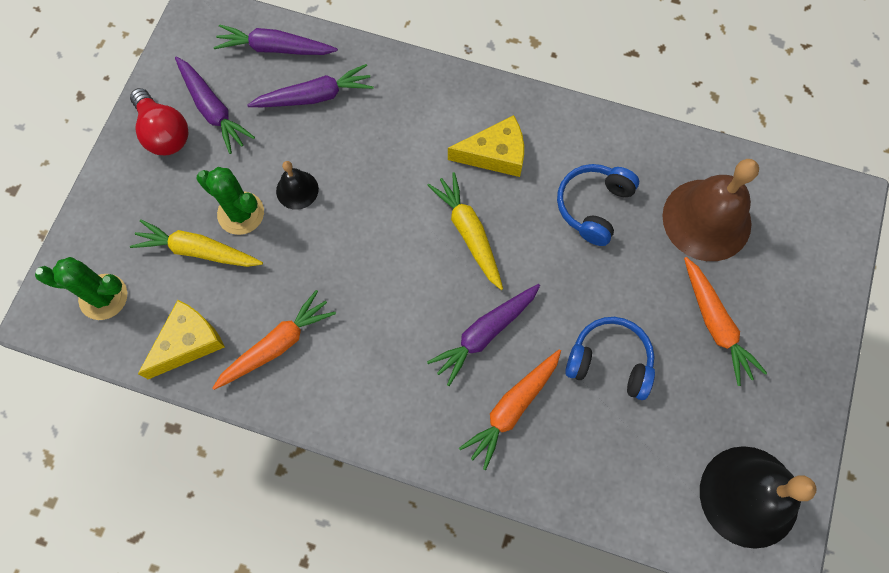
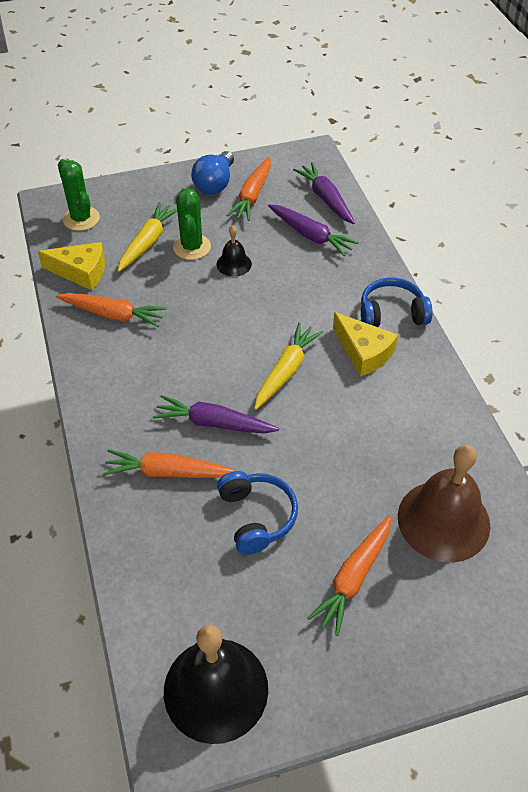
camera: 55 degrees right, 20 degrees down
(164, 133) = (215, 184): red light bulb -> blue light bulb
(198, 250) = (148, 242): yellow carrot -> yellow carrot turned 45 degrees clockwise
(213, 110) = (252, 196): purple carrot -> orange carrot
(593, 206) = (380, 435): blue headphones -> blue headphones (392, 313)

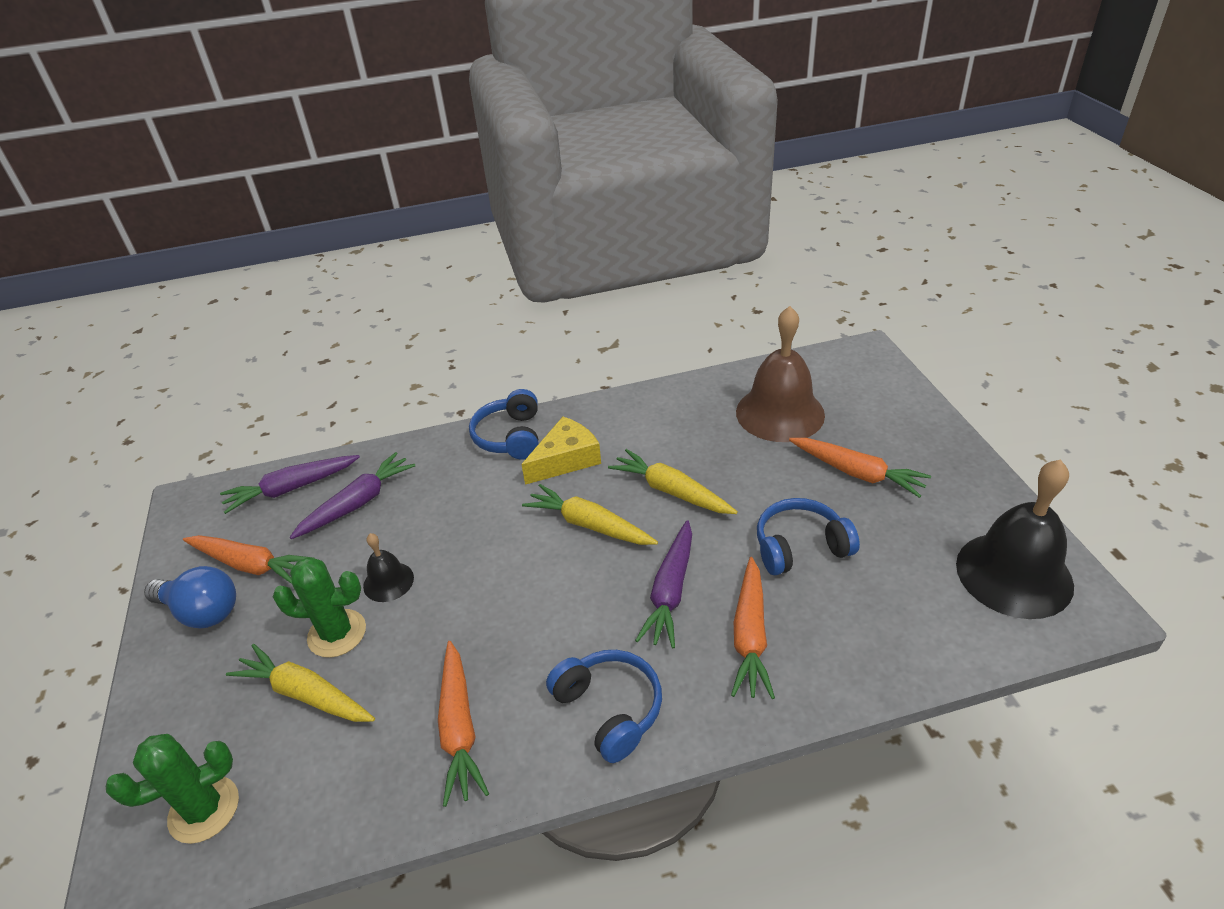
camera: 85 degrees left, 10 degrees down
(81, 272) = (347, 791): yellow cheese -> none
(113, 314) = (459, 728): orange carrot -> orange carrot turned 150 degrees clockwise
(116, 388) = (609, 709): none -> blue headphones
(326, 425) = (671, 491): none -> yellow carrot

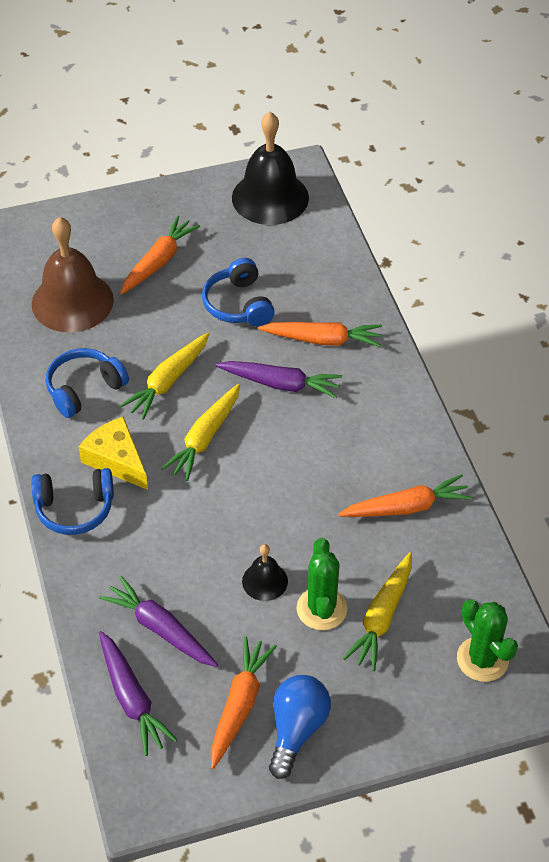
camera: 95 degrees left, 10 degrees up
(609, 709) = (386, 419): blue headphones -> blue headphones (84, 389)

